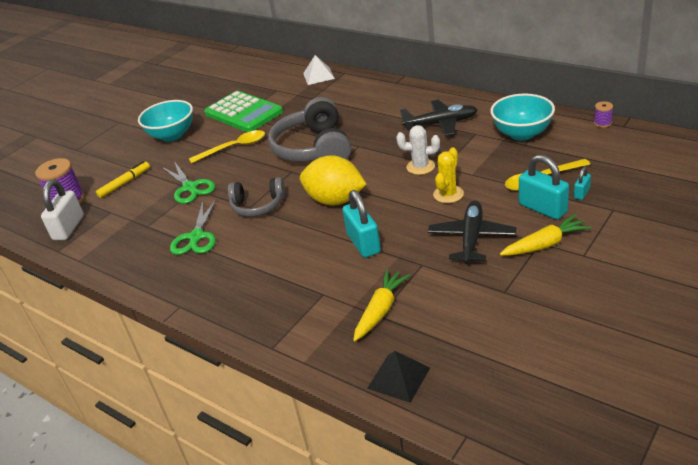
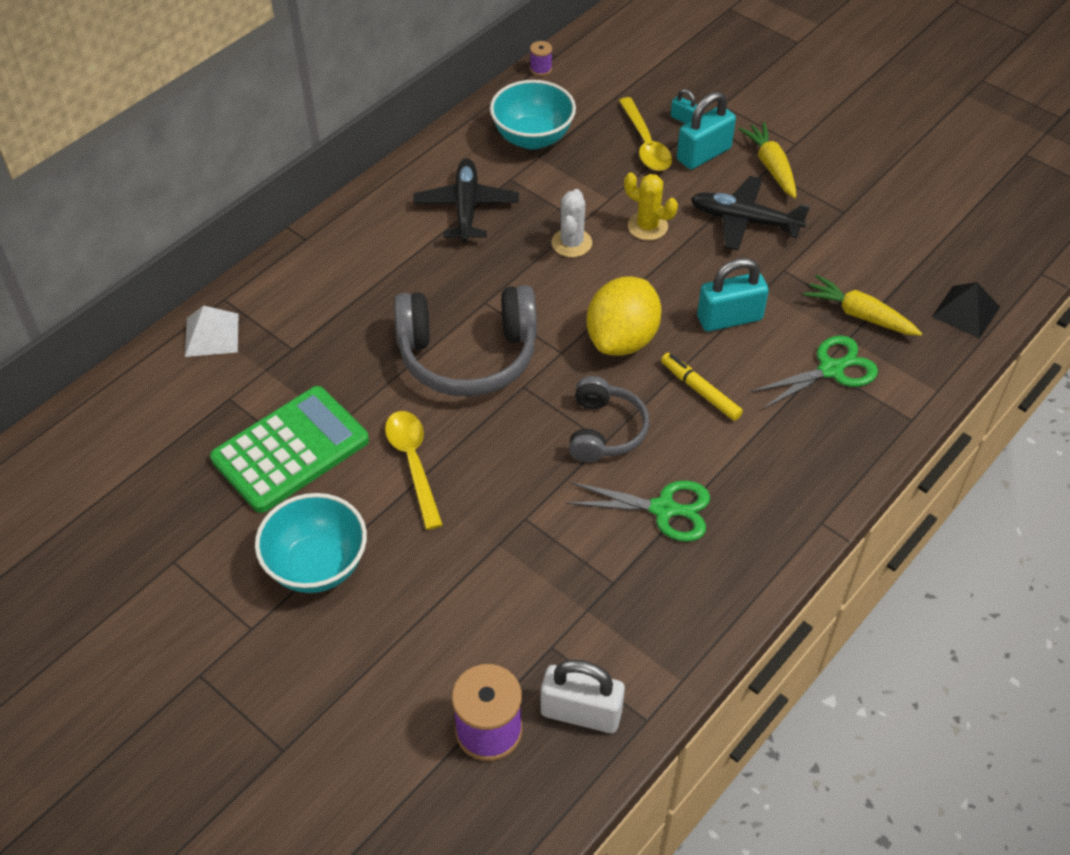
camera: 90 degrees left, 15 degrees up
(124, 183) = (461, 634): yellow marker -> yellow marker (700, 391)
(190, 187) = (518, 525): green scissors -> green scissors (831, 370)

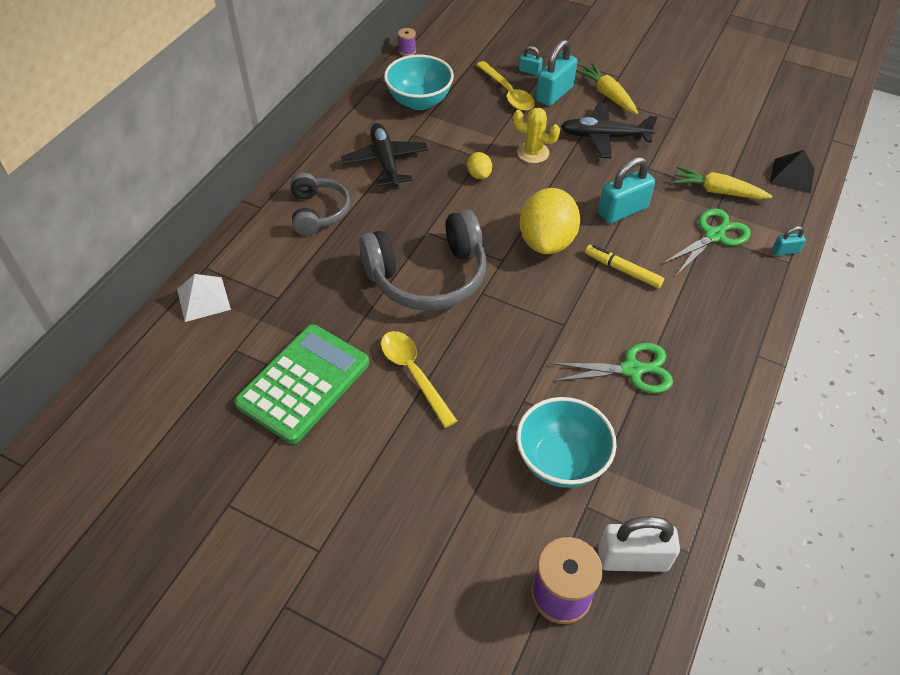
camera: 15 degrees left, 0 degrees up
(317, 565) = (360, 480): turquoise bowl -> turquoise bowl (561, 461)
(571, 243) = (479, 175): white cactus -> yellow lemon
(605, 430) = (561, 315): grey headphones -> grey headphones (318, 212)
(913, 405) = (785, 251): none -> turquoise padlock

